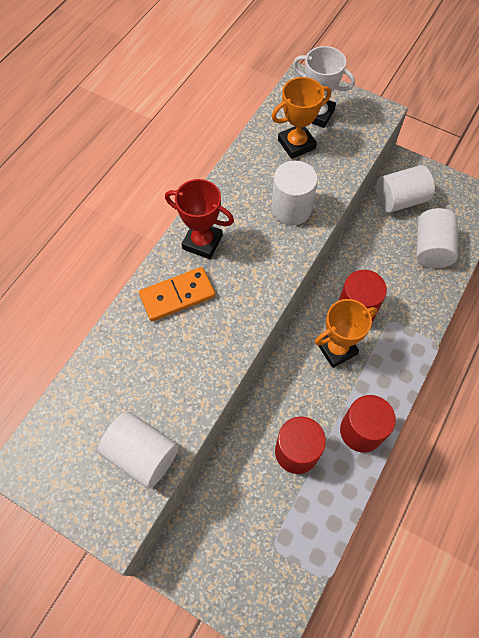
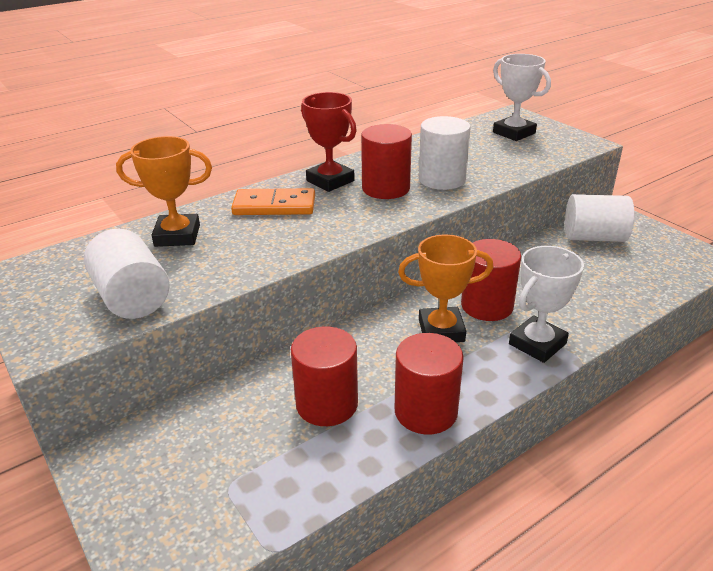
camera: 25 degrees right, 30 degrees down
(253, 238) = (386, 188): none -> red cylinder
(296, 144) = (478, 145): orange trophy -> orange trophy (177, 236)
(404, 337) = (537, 344): none -> white trophy
(431, 248) = (616, 281): white cylinder -> none

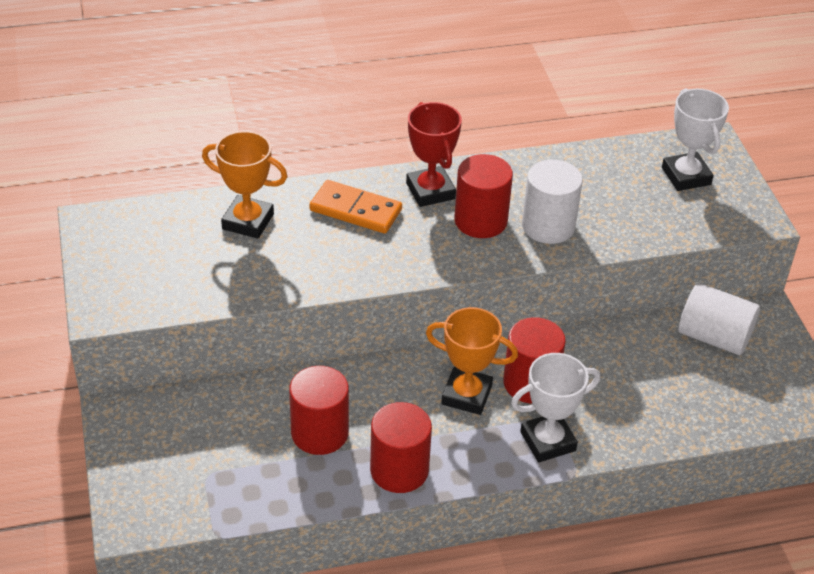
camera: 20 degrees right, 10 degrees up
(132, 298) = (182, 285): white cylinder -> none

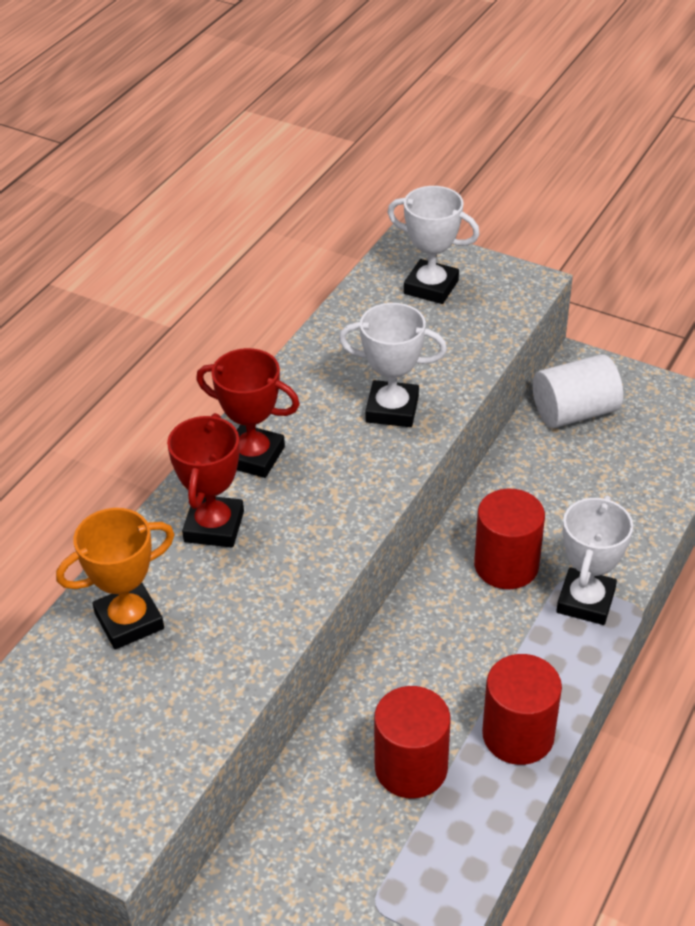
camera: 45 degrees left, 0 degrees up
(356, 210) = (214, 526): orange domino -> red trophy
(466, 395) = (475, 620): orange trophy -> none
(480, 220) = (333, 448): red cylinder -> none
(548, 226) = (392, 409): white cylinder -> white trophy

